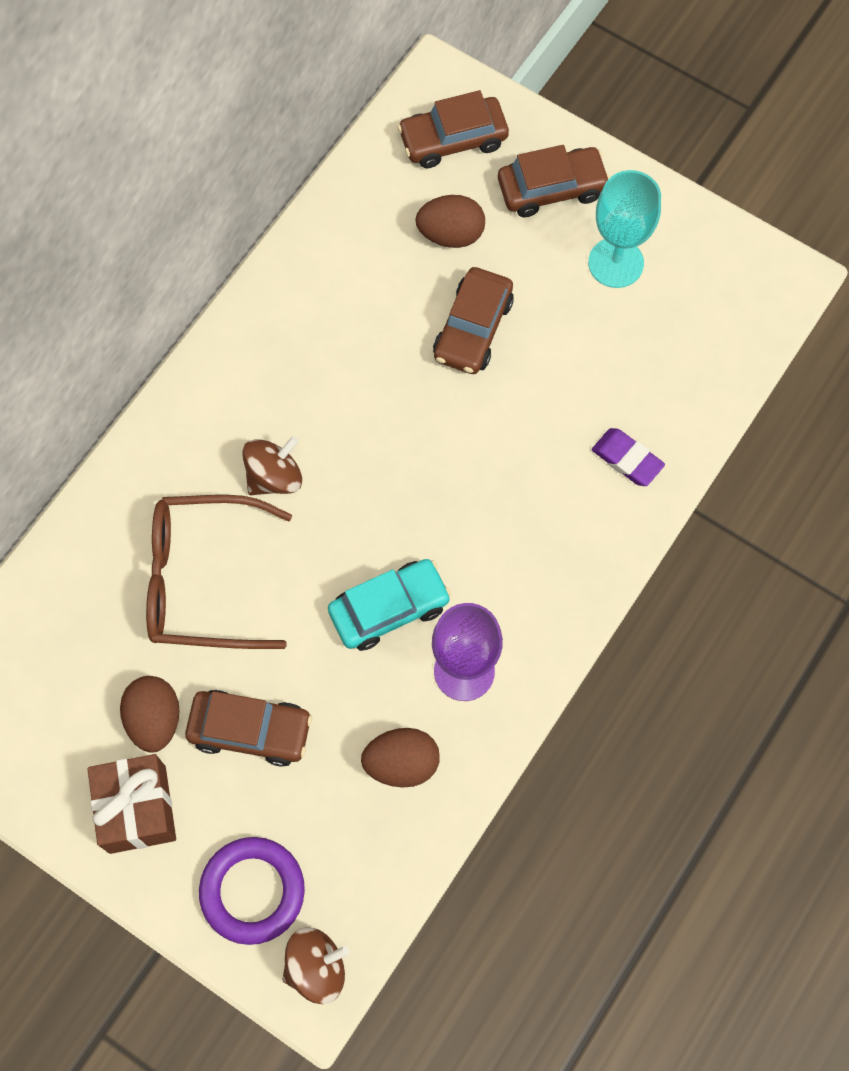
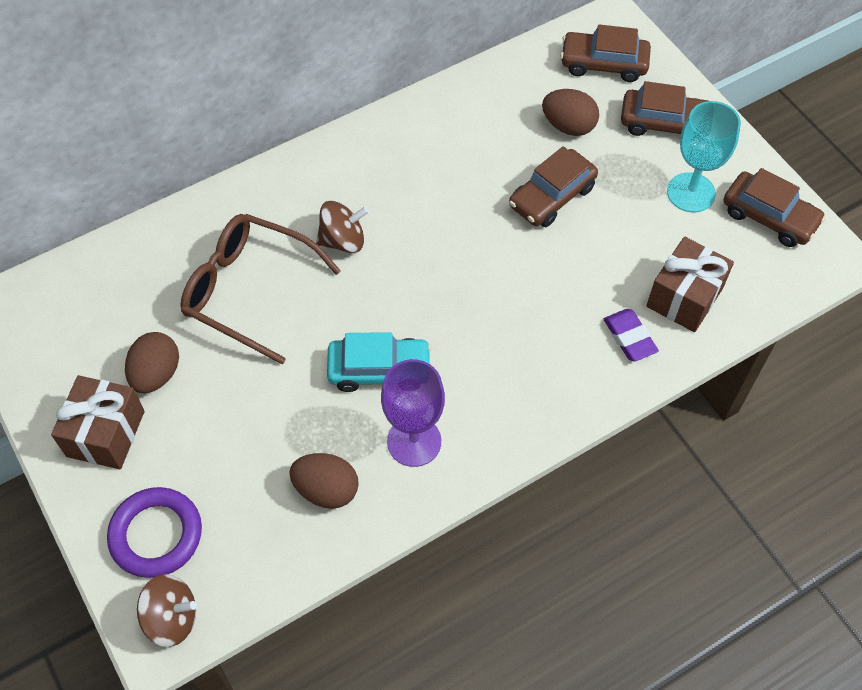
camera: 25 degrees right, 10 degrees down
(250, 730) = (223, 413): brown car -> brown car (769, 217)
(662, 389) = (684, 297): none -> brown gift

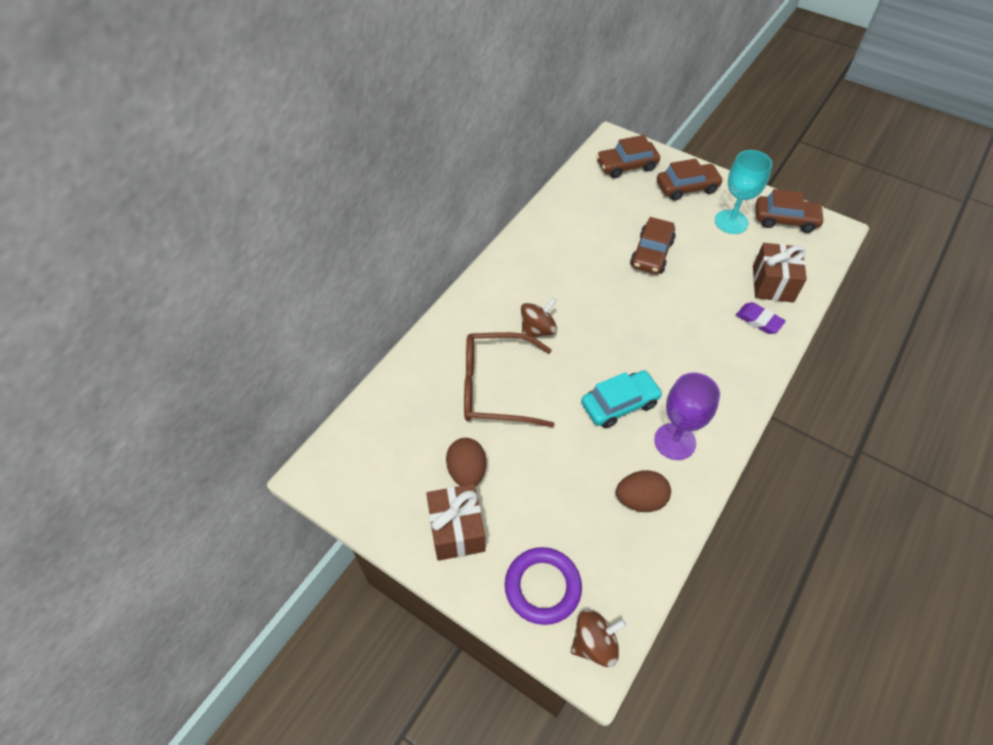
camera: 25 degrees left, 5 degrees down
(568, 126) = (631, 208): brown egg -> none

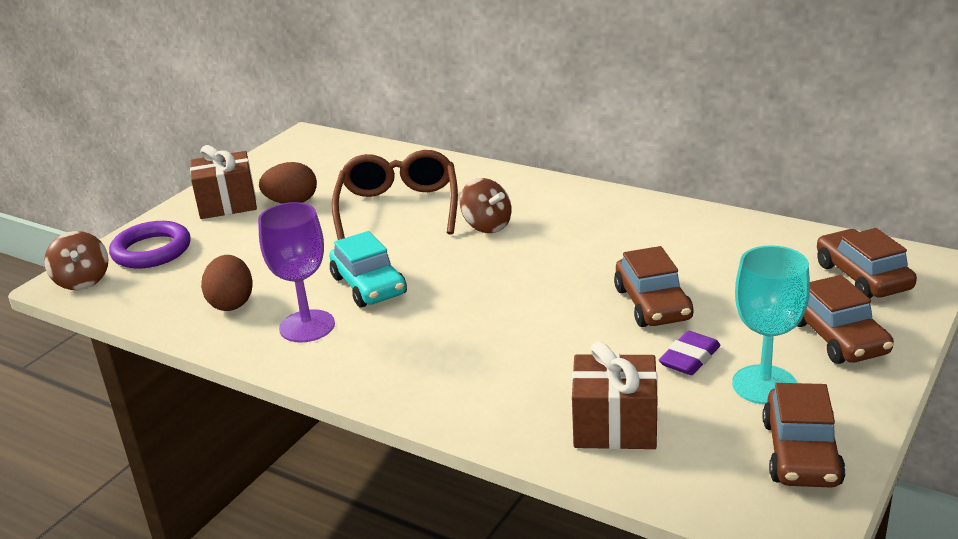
camera: 90 degrees right, 25 degrees down
(651, 254) = (652, 304): brown car -> brown car turned 120 degrees counterclockwise
(759, 320) = (525, 406): purple eraser -> purple eraser (689, 358)

